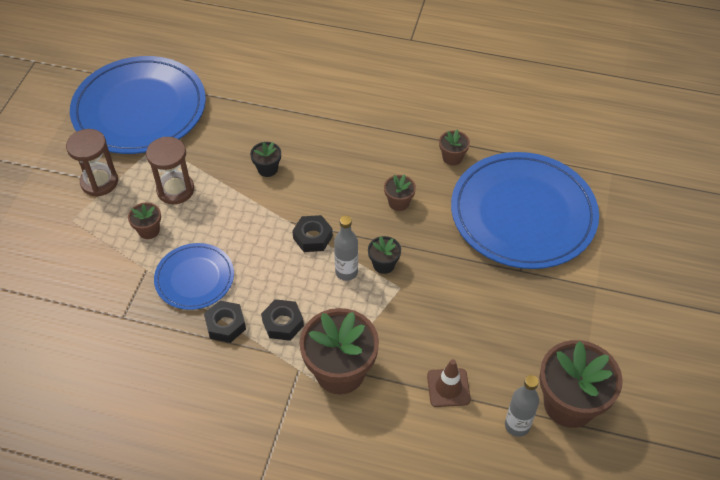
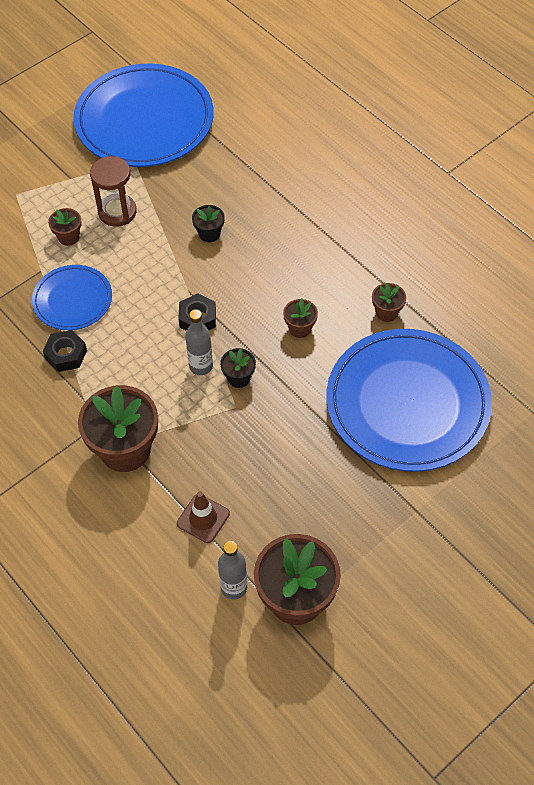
camera: 35 degrees right, 5 degrees up
(99, 182) = (62, 172): brown hourglass -> none
(283, 323) = (112, 380): black nut -> none

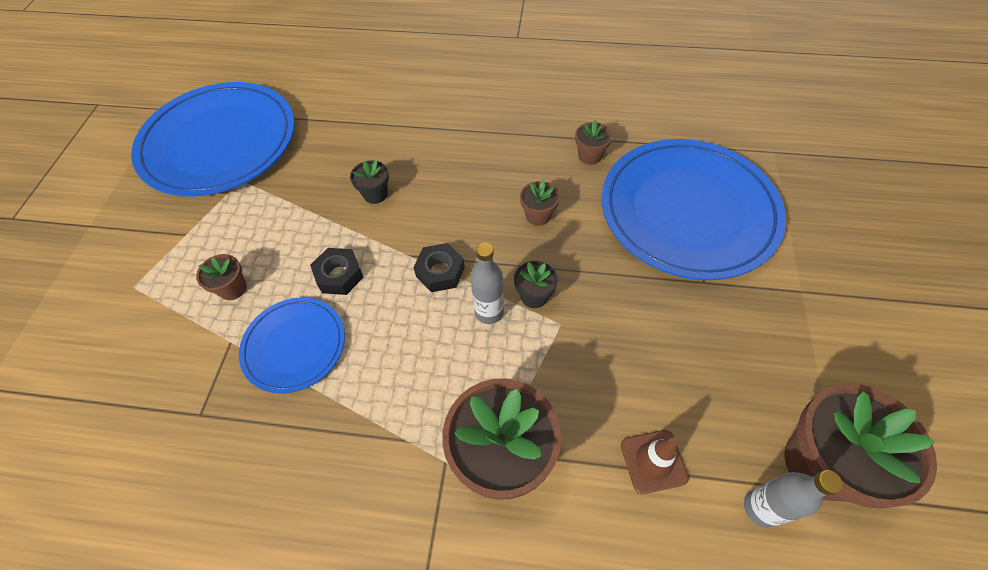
camera: 40 degrees left, 0 degrees up
(66, 354) = (340, 407): black nut -> black nut (339, 275)
(117, 212) = (265, 233): brown hourglass -> none

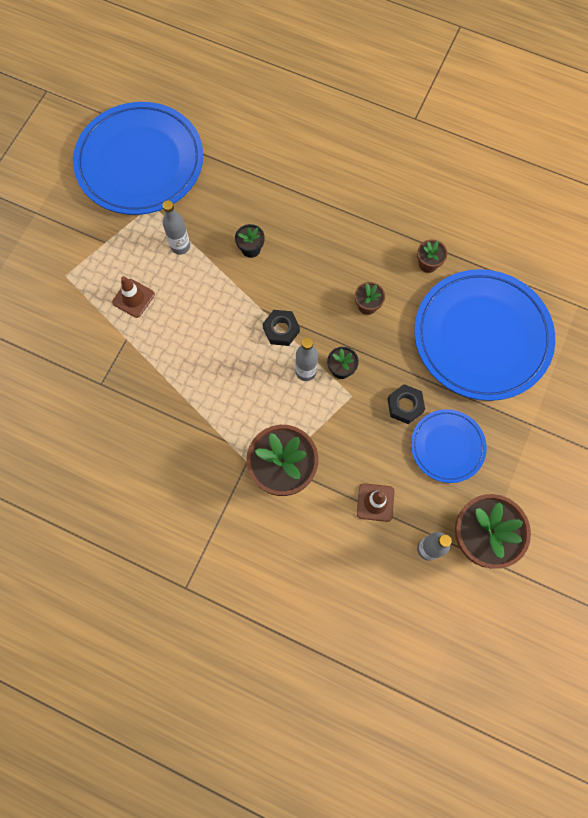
camera: 15 degrees right, 15 degrees up
(233, 288) = (133, 298): brown flower pot -> brown traffic cone
(285, 214) = (180, 246): none -> grey bottle
(294, 346) = (168, 355): blue plate -> blue plate (447, 446)
(339, 275) = (209, 311): black nut -> black nut (405, 406)

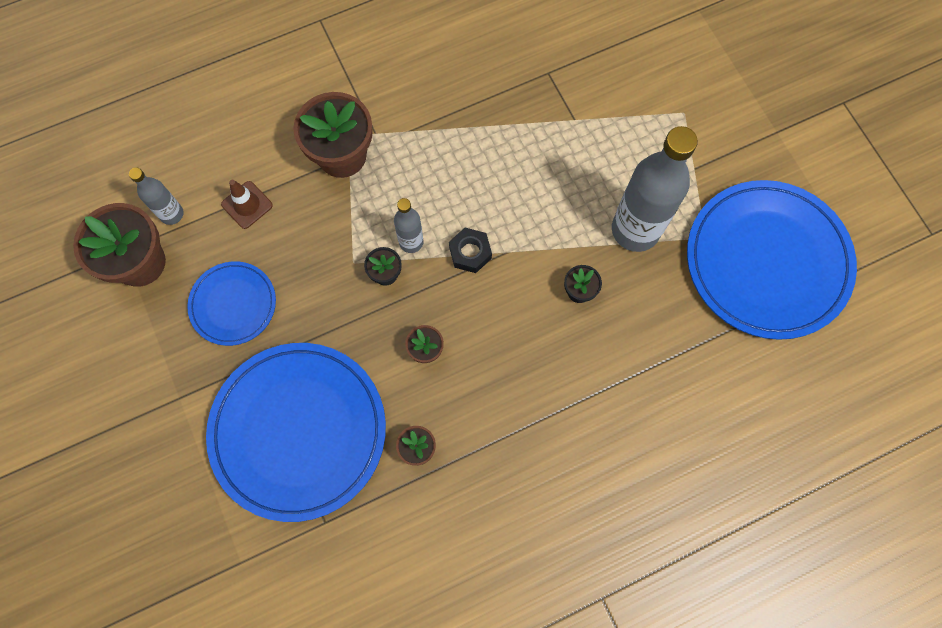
camera: 130 degrees right, 0 degrees up
(133, 298) = (612, 152): brown traffic cone -> none
(180, 246) = (635, 230): grey bottle -> grey bottle, size x2.01
(405, 406) = (302, 300): black nut -> none

